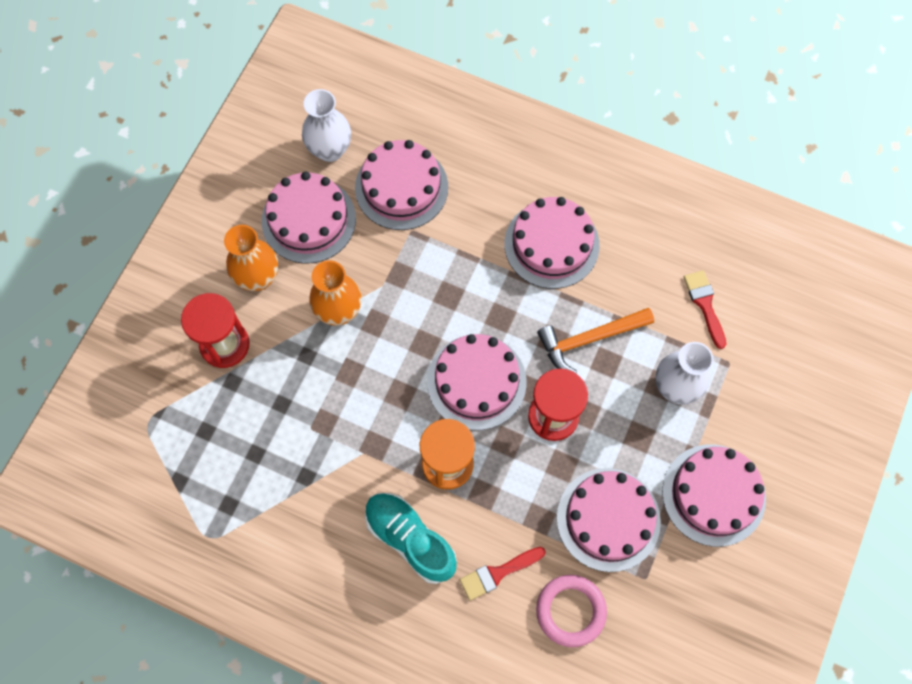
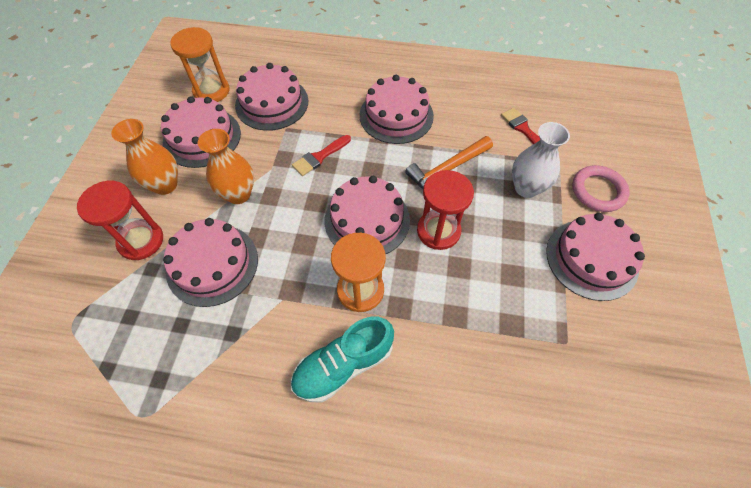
camera: 15 degrees left, 10 degrees down
(330, 150) = (211, 91): white vase -> orange hourglass
(410, 539) = (343, 365): turquoise shoe -> turquoise shoe turned 60 degrees counterclockwise
(498, 573) = (434, 374): red brush -> red brush (319, 157)
(570, 611) = (513, 391): pink ring -> pink ring (598, 191)
(608, 519) = (514, 300): pink cake -> pink cake (212, 264)

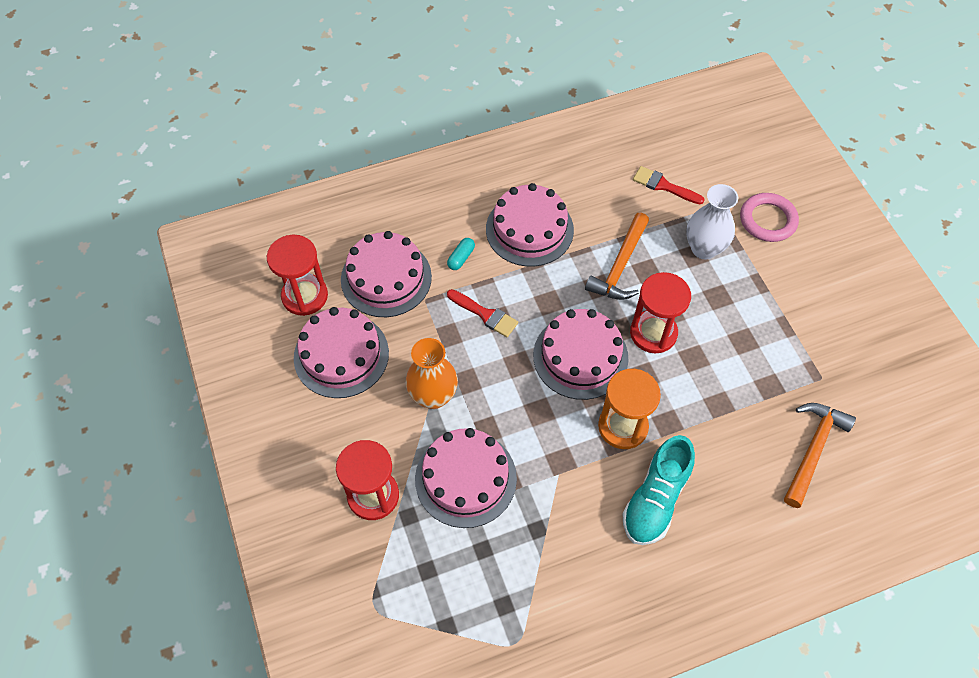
camera: 30 degrees left, 0 degrees up
(165, 185) = (346, 426): orange vase -> none
(211, 91) = (305, 296): orange hourglass -> red hourglass
(319, 157) = (485, 314): red brush -> red brush turned 75 degrees counterclockwise
(332, 113) = (461, 258): none -> turquoise capsule
(517, 403) = (813, 450): none -> orange hammer
(591, 259) = (799, 290): pink cake -> none

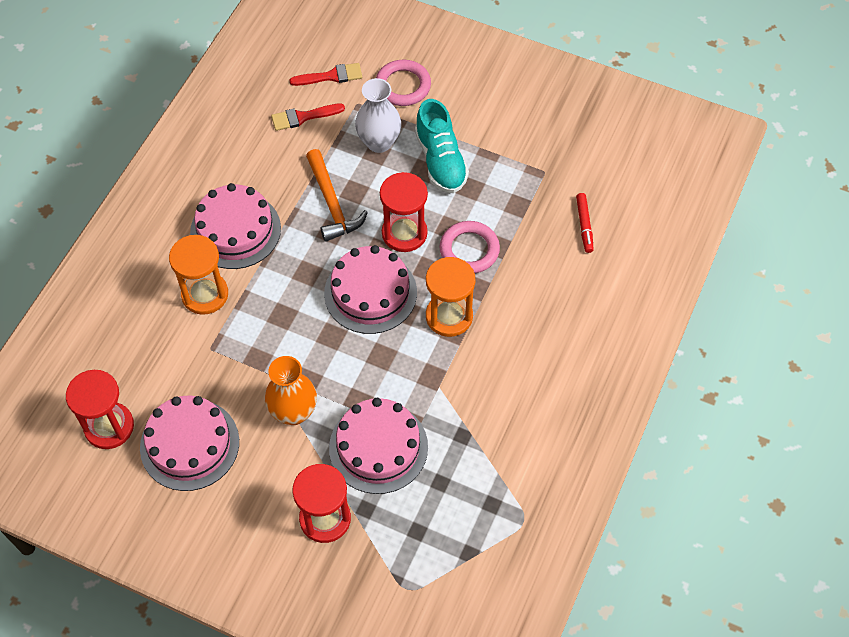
camera: 45 degrees left, 0 degrees up
(386, 278) = (161, 358): pink cake -> none
(461, 258) = (205, 294): turquoise capsule -> orange hourglass
(485, 314) = (269, 321): red brush -> red brush (331, 76)
(655, 499) = (519, 346): turquoise shoe -> turquoise shoe (440, 160)
(692, 388) = (469, 250): none -> pink ring
(813, 450) = (584, 225): orange hammer -> red marker

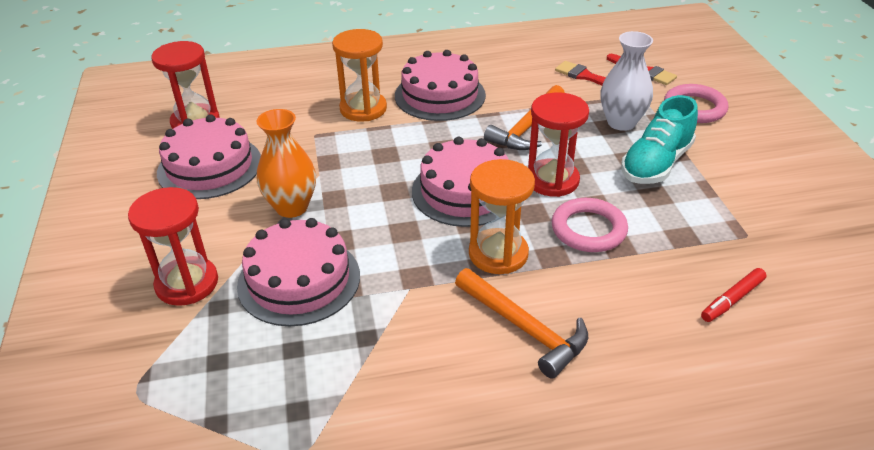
camera: 55 degrees right, 20 degrees down
(522, 346) = (524, 328): none -> orange hammer

